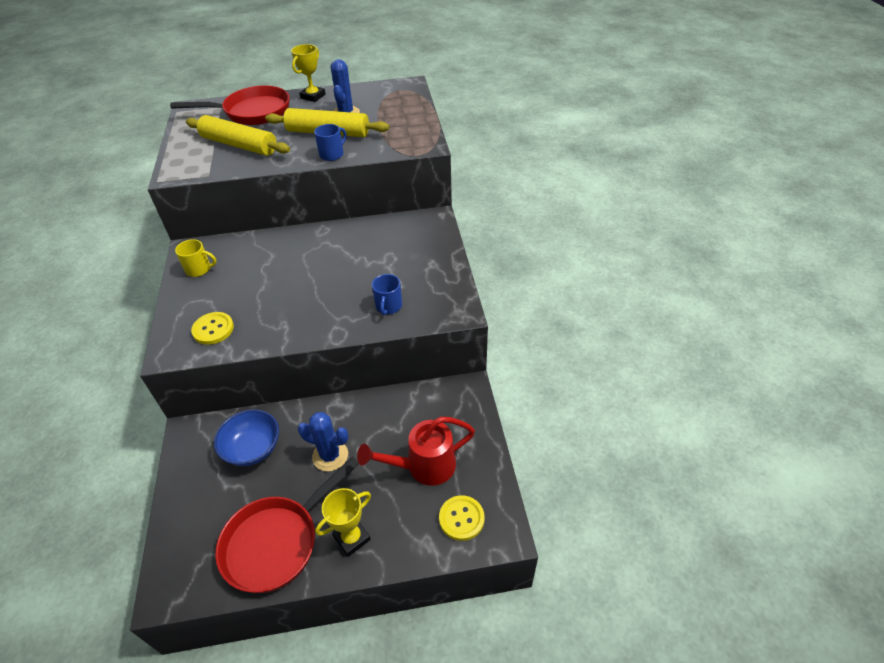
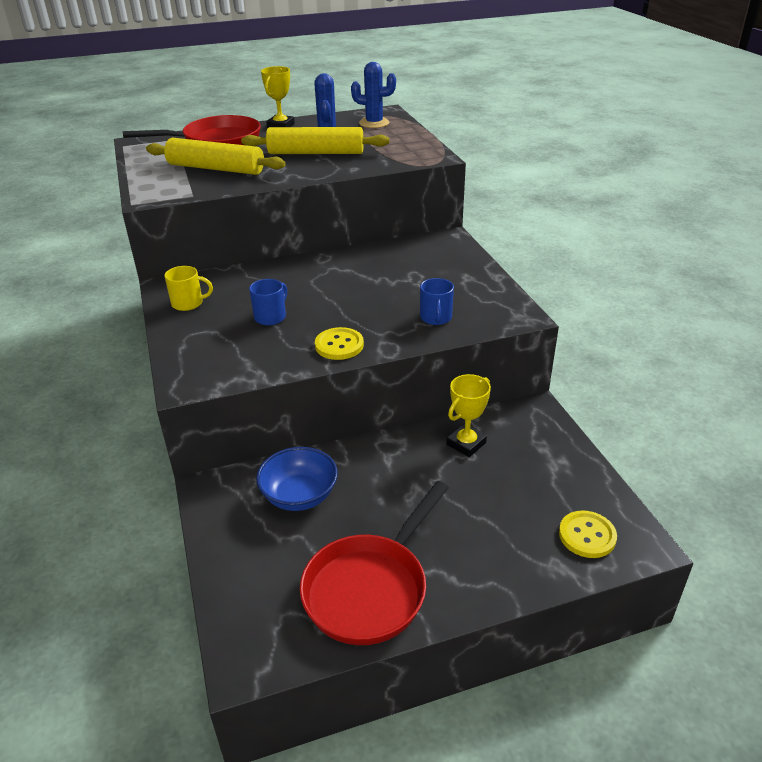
camera: 10 degrees left, 10 degrees down
(213, 329) = (232, 357): yellow button -> yellow button (339, 345)
(330, 455) = (400, 492): blue cactus -> blue cactus (374, 123)
(332, 154) = (331, 170): blue mug -> blue mug (270, 317)
(352, 538) = (463, 572): yellow trophy -> yellow trophy (466, 443)
(424, 466) = (519, 490): red watering can -> none

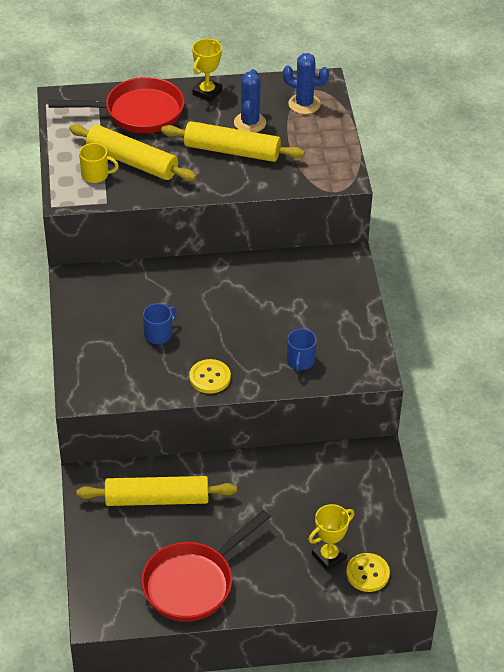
camera: 10 degrees right, 10 degrees up
(188, 303) = (90, 304): yellow mug -> yellow mug (96, 175)
(299, 496) = (157, 499): blue bowl -> yellow rolling pin
(466, 443) = (304, 476): yellow trophy -> yellow trophy (329, 556)

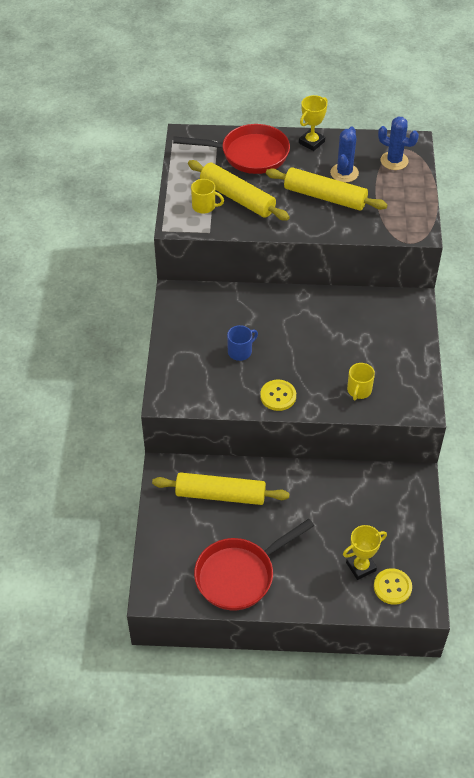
camera: 10 degrees right, 5 degrees up
(300, 361) = (359, 390): blue mug -> yellow mug

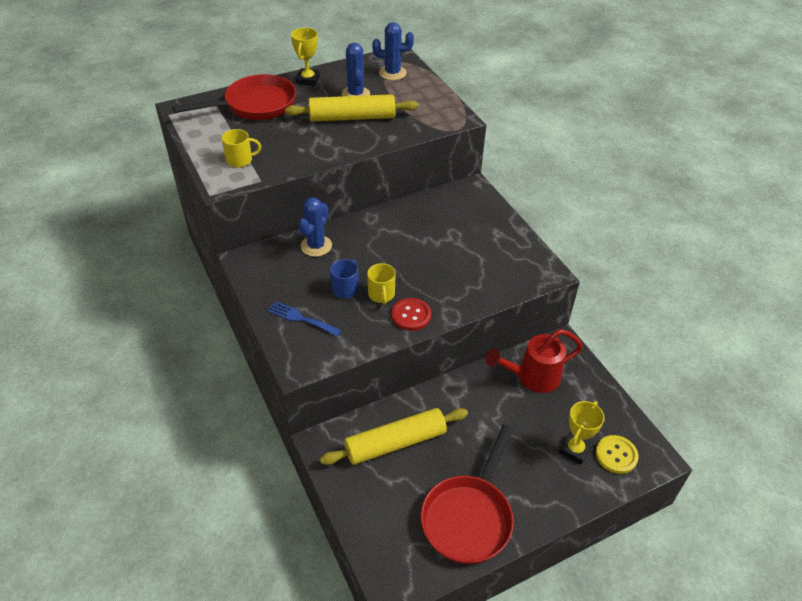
camera: 30 degrees left, 5 degrees down
(190, 362) = (301, 318): none -> blue fork
(237, 198) = (268, 143): yellow rolling pin -> none
(240, 303) = (316, 246): none -> blue cactus
(278, 396) = (411, 315): yellow button -> red button
(359, 390) = (482, 280): yellow mug -> yellow mug (381, 294)
(369, 494) = (532, 377): none -> red watering can

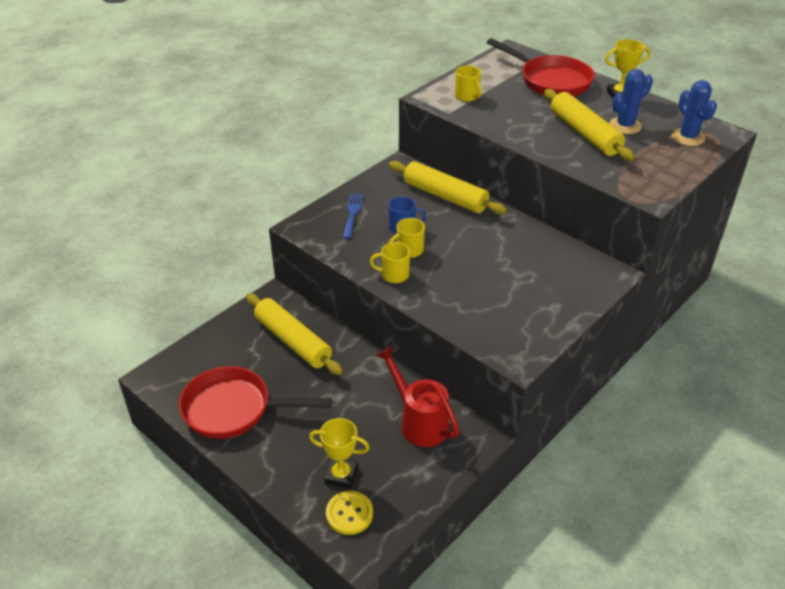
camera: 70 degrees right, 5 degrees down
(316, 246) = (445, 196): blue cactus -> yellow rolling pin
(411, 315) = (394, 275): red button -> yellow mug

